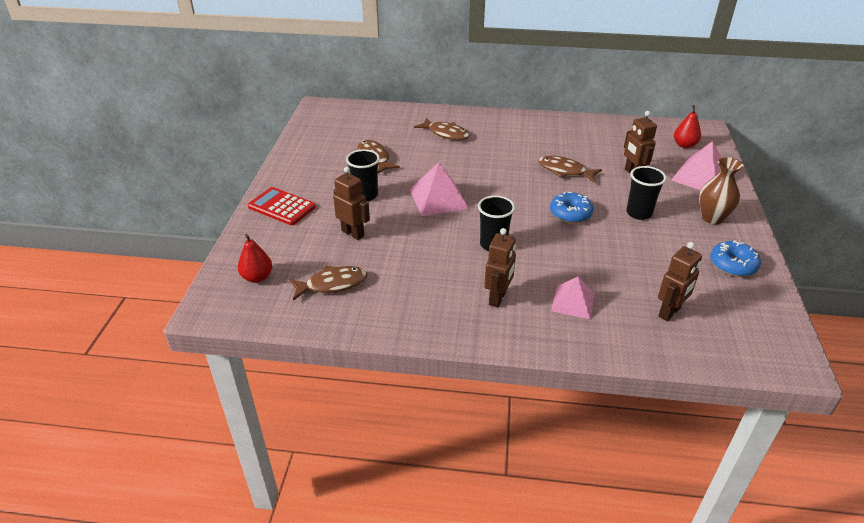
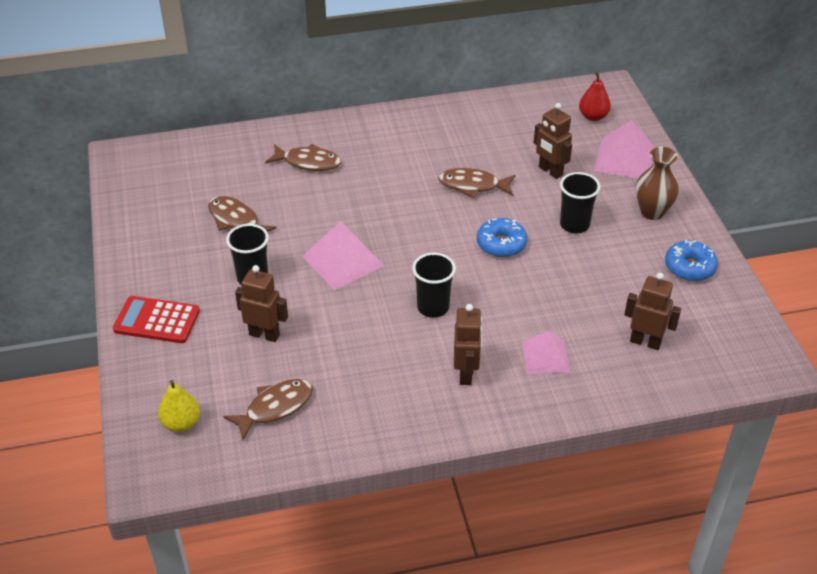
camera: 20 degrees left, 5 degrees up
(257, 277) = (181, 423): red pear -> yellow pear
(669, 312) = (645, 342): brown robot -> brown robot turned 90 degrees counterclockwise

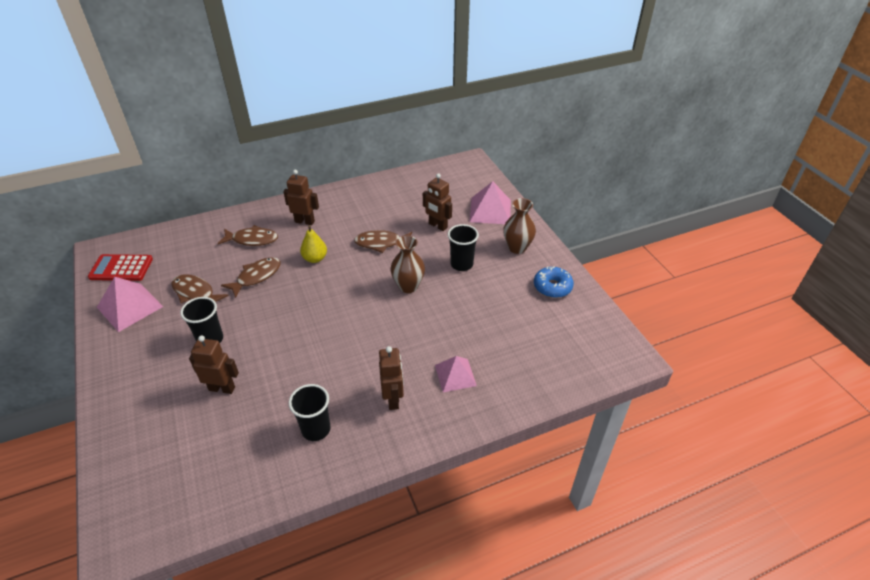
camera: 10 degrees left, 0 degrees up
(157, 320) = (128, 388): red calculator -> red calculator (121, 268)
(181, 423) = (149, 483): yellow pear -> yellow pear (315, 258)
(275, 407) = (233, 455): brown fish -> brown fish (256, 276)
(343, 260) = (284, 315): pink pyramid -> pink pyramid (130, 306)
(433, 307) = (360, 345): black cup -> black cup (316, 429)
(501, 244) = (408, 286): blue donut -> brown vase
(593, 116) = (462, 182): red pear -> none
(645, 342) = (531, 352): brown robot -> brown robot (305, 221)

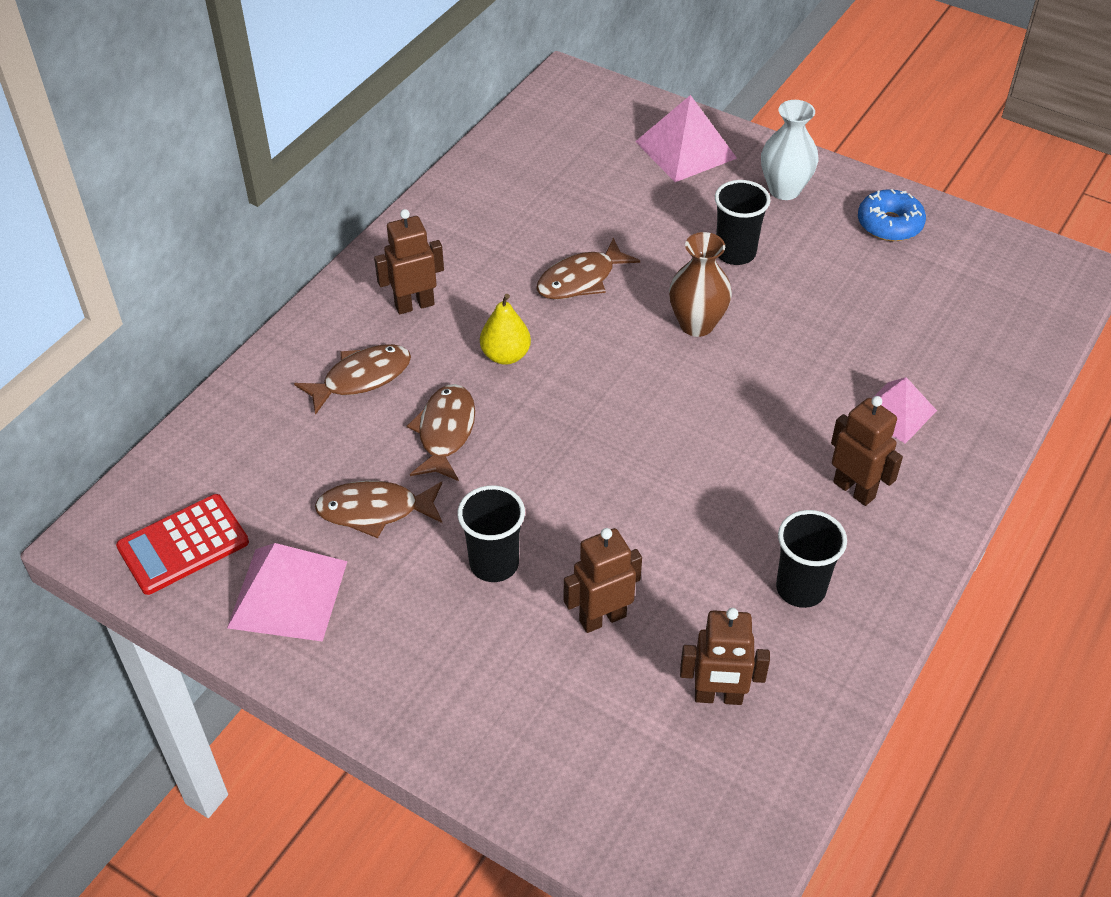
camera: 35 degrees left, 5 degrees up
(437, 226) = (635, 210): brown robot -> brown robot (718, 697)
(517, 248) = (784, 190): brown vase -> white vase

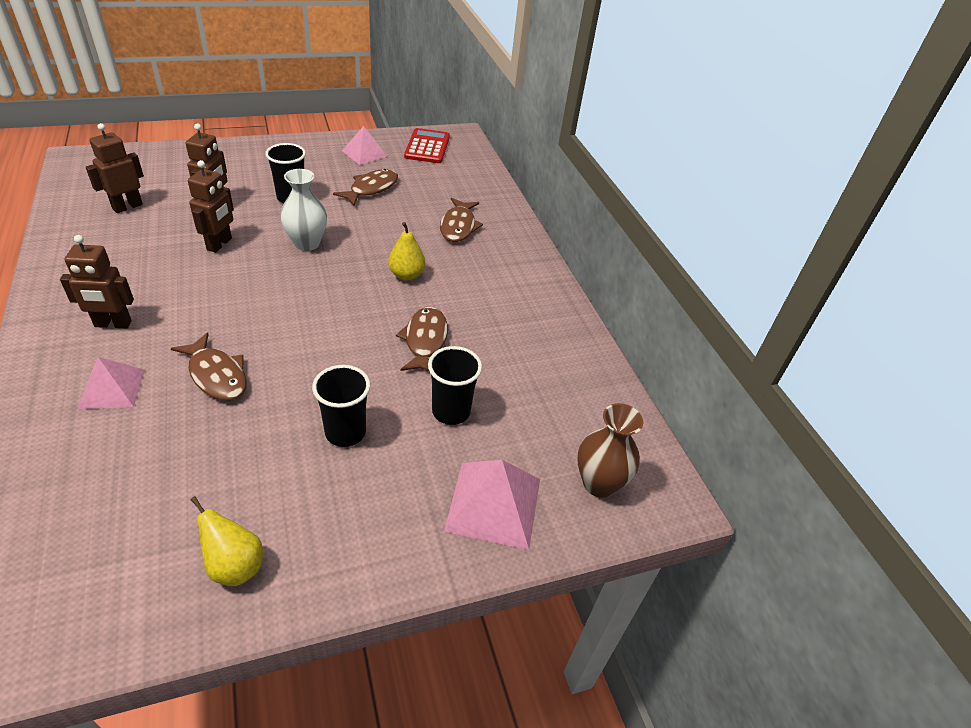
camera: 125 degrees right, 5 degrees down
(288, 594) = (364, 153): pink pyramid -> pink pyramid, size x0.66
(414, 305) = (491, 269): brown robot -> brown robot (220, 244)
(445, 432) = (385, 228): brown fish -> brown fish (217, 375)
(697, 324) = (316, 360): brown vase -> brown vase (599, 483)
(784, 190) = (367, 528): white vase -> white vase (307, 243)
(800, 588) = (114, 262): black cup -> black cup (451, 411)
(889, 224) = (234, 565): blue donut -> yellow pear

